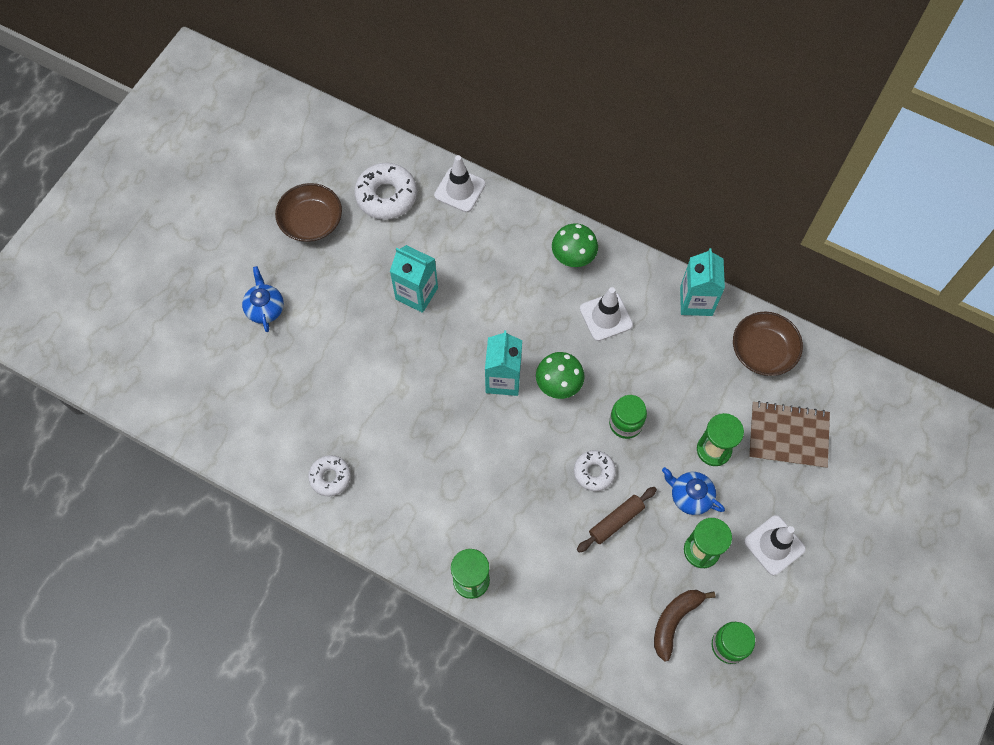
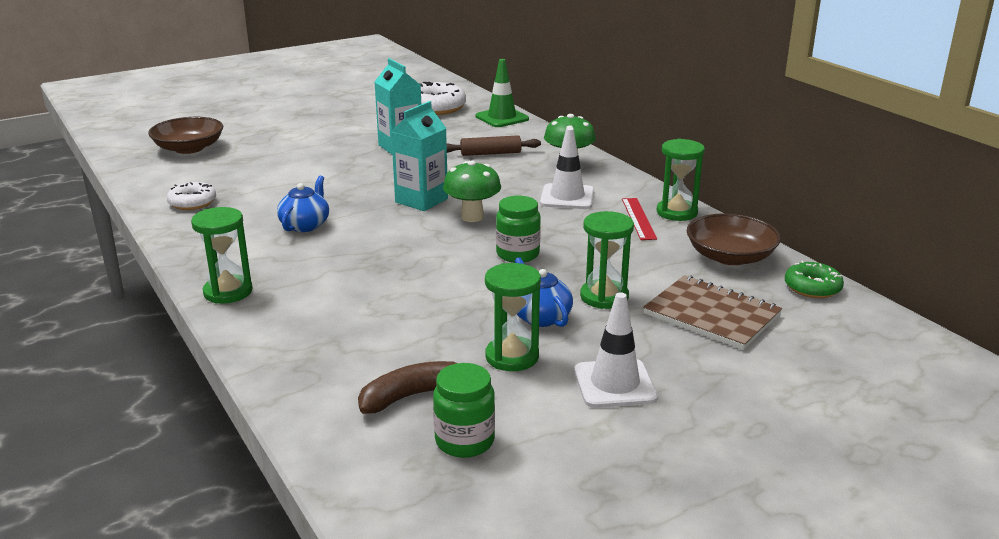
camera: 30 degrees right, 40 degrees down
(265, 308) = (268, 125): blue teapot -> blue teapot (305, 225)
(311, 221) = (360, 104): brown bowl -> brown bowl (189, 148)
(460, 190) = (502, 118): white traffic cone -> green traffic cone
(594, 472) = (446, 271): white donut -> none
(616, 521) = (432, 306): brown rolling pin -> brown rolling pin (490, 153)
(675, 325) = (638, 218): none -> red ruler
(696, 301) = (677, 212): turquoise carton -> green hourglass
(831, 367) = (812, 287): none -> green donut

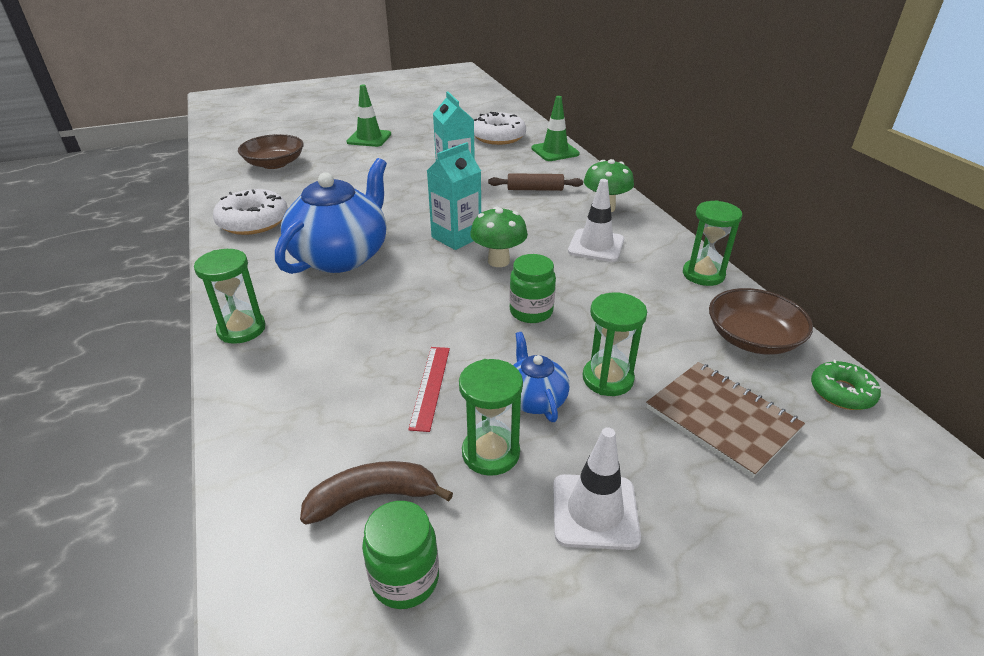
camera: 10 degrees right, 10 degrees up
(192, 202) = (253, 221): white donut -> white donut, size x1.64
(288, 117) = (369, 138): none -> green traffic cone
(305, 225) = (341, 256): blue teapot -> blue teapot, size x2.07
(638, 218) = (662, 278): red ruler -> red ruler (430, 386)

